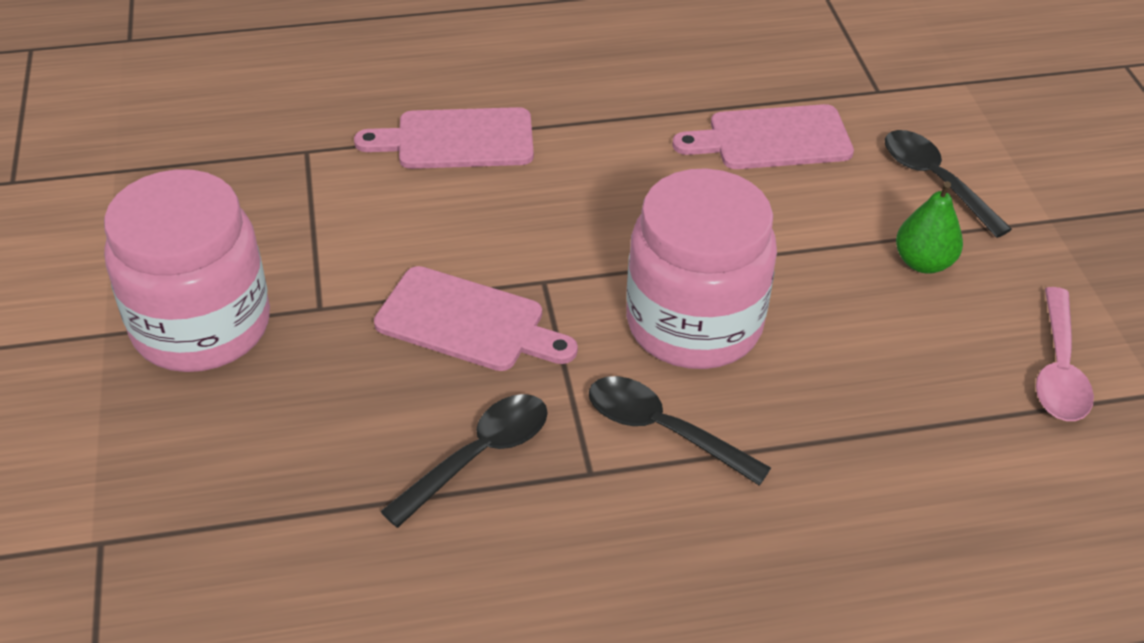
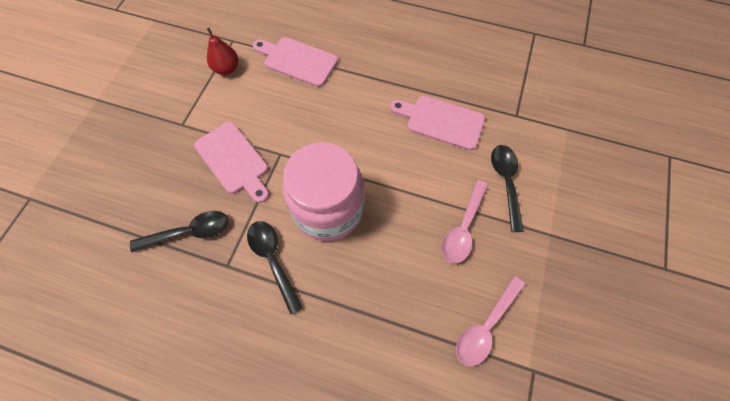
camera: 30 degrees right, 20 degrees up
(201, 326) = (133, 112): pink jar -> none
(333, 196) = (227, 69): none -> red pear
(923, 262) = (463, 228): green pear -> pink spoon

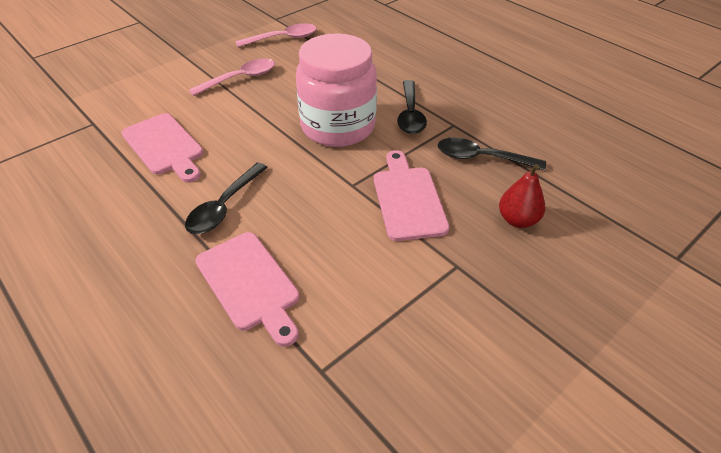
camera: 150 degrees left, 20 degrees down
(227, 69) = (358, 320): red pear -> red pear (517, 220)
(506, 182) = (172, 88): black spoon -> black spoon (224, 206)

